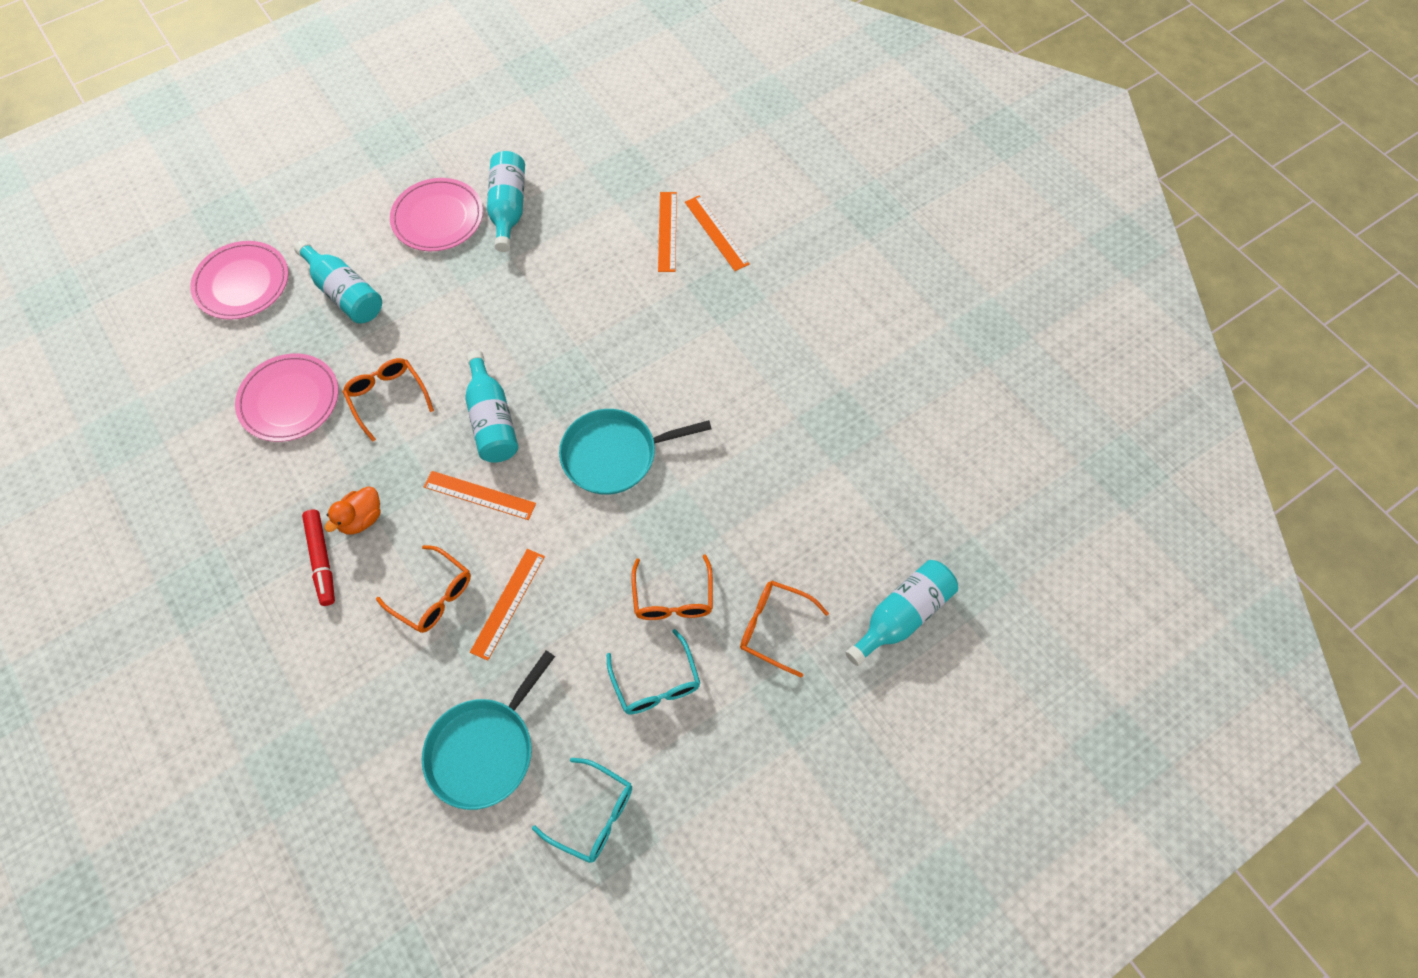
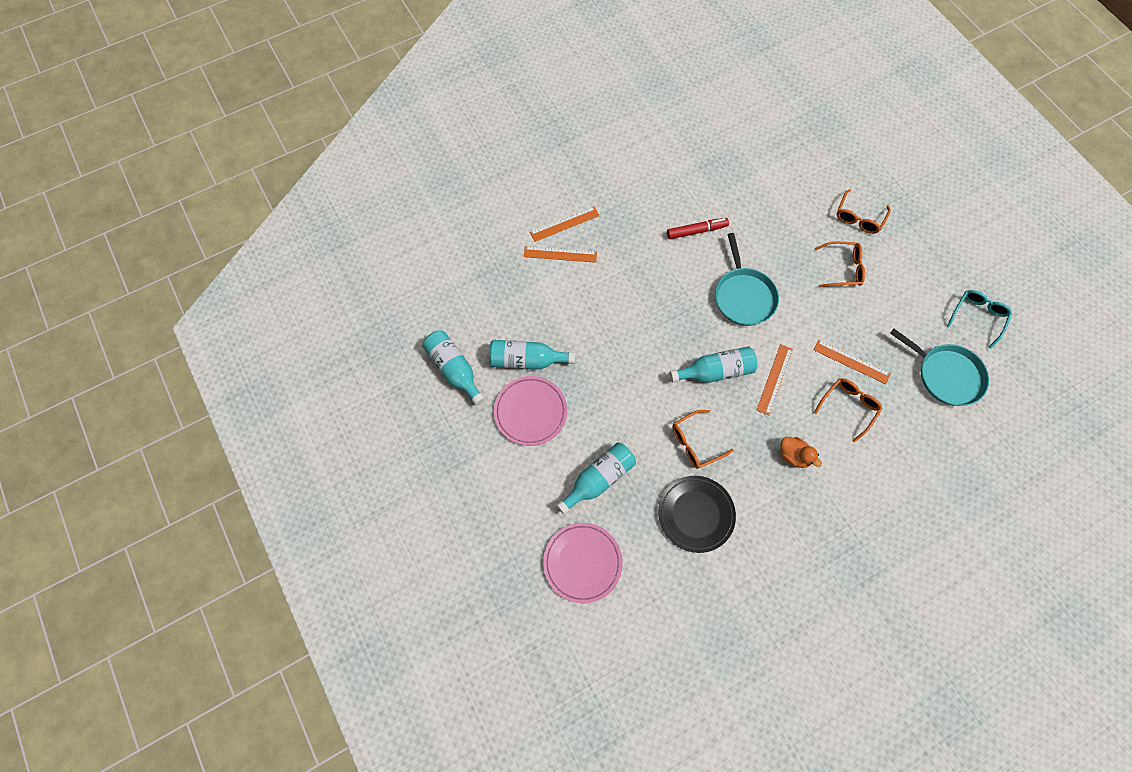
camera: 85 degrees left, 5 degrees up
(289, 400) = (696, 514): pink plate -> black plate
(322, 559) = (825, 481): red marker -> red marker (696, 231)
(656, 683) = (897, 281): turquoise glasses -> none
(902, 616) = (848, 155): turquoise bottle -> turquoise bottle (454, 369)

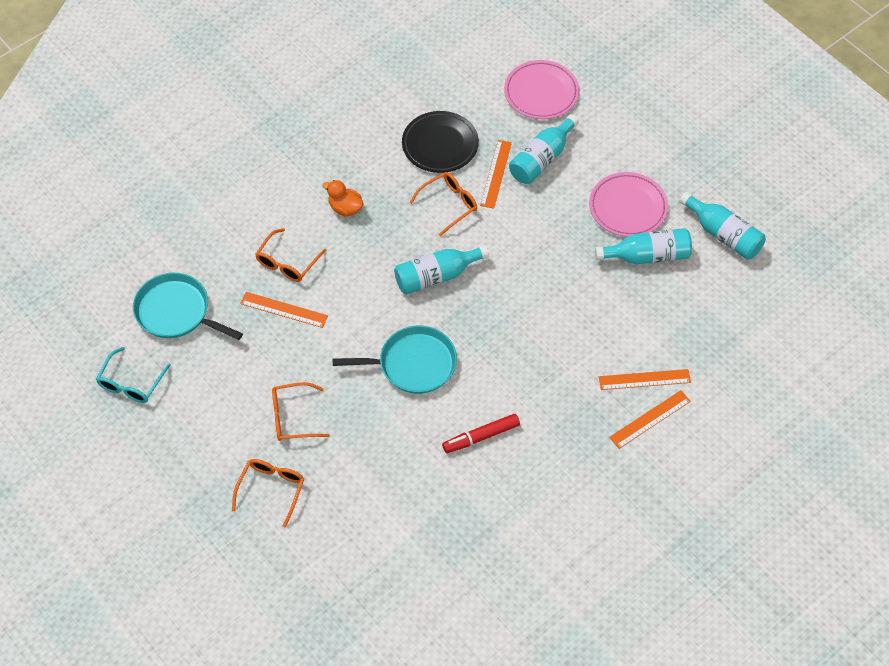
camera: 170 degrees right, 10 degrees down
(743, 296) = (413, 364): turquoise pan -> turquoise pan turned 105 degrees clockwise
(774, 379) = (370, 278): orange ruler -> orange ruler (496, 174)

